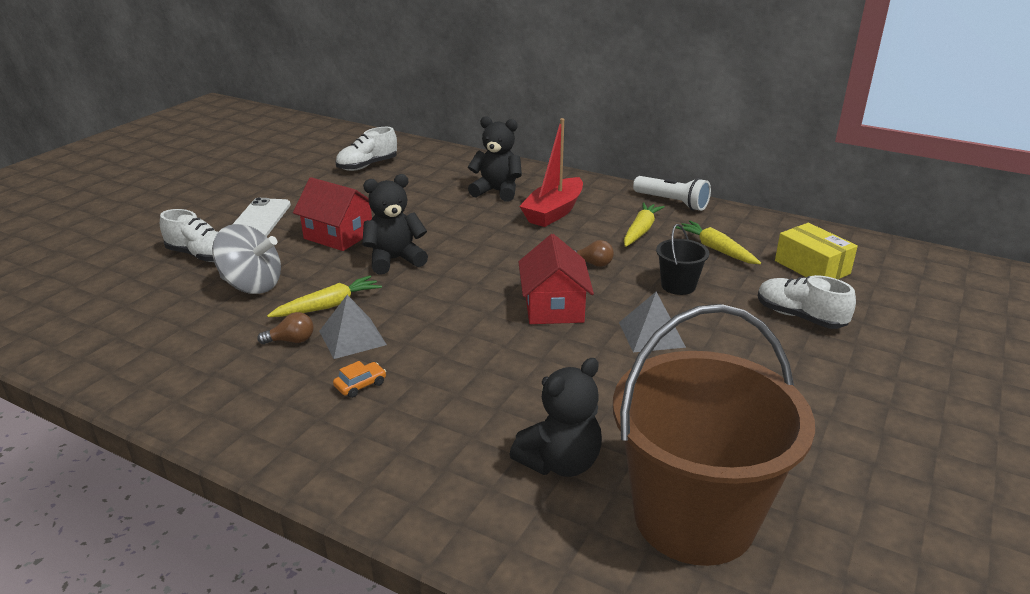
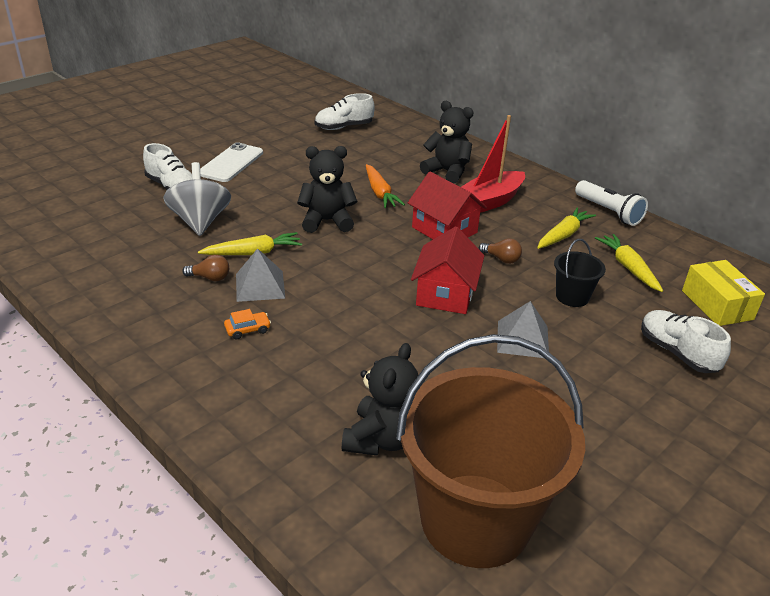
camera: 15 degrees right, 5 degrees up
(252, 285) = (200, 222): grey spinning top -> grey spinning top turned 135 degrees counterclockwise
(338, 235) = (290, 189): red house -> red house (444, 230)
(437, 223) = (380, 193): none -> orange carrot
(560, 462) = (382, 439): black teddy bear -> black teddy bear turned 45 degrees counterclockwise

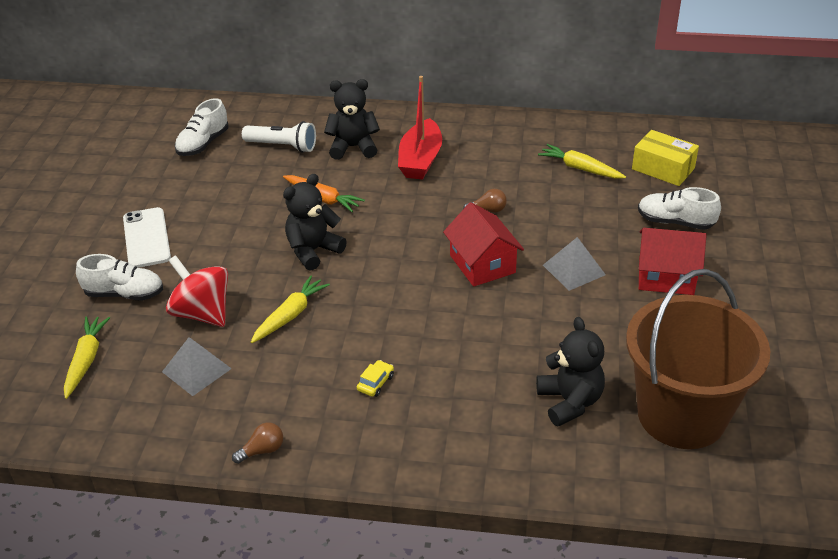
camera: 35 degrees left, 5 degrees up
(200, 222) = (202, 313): grey spinning top -> red spinning top
(210, 278) = (285, 359): brown light bulb -> brown light bulb (262, 450)
(248, 330) = (375, 383): orange car -> yellow car
(260, 286) = (335, 341): grey pyramid -> grey pyramid (196, 370)
(444, 230) = (417, 207): red house -> red house (666, 276)
(563, 235) = (508, 163): yellow carrot -> yellow carrot (86, 360)
(572, 297) = (569, 215): black bucket -> none
(609, 212) = (517, 123): white flashlight -> white flashlight (282, 146)

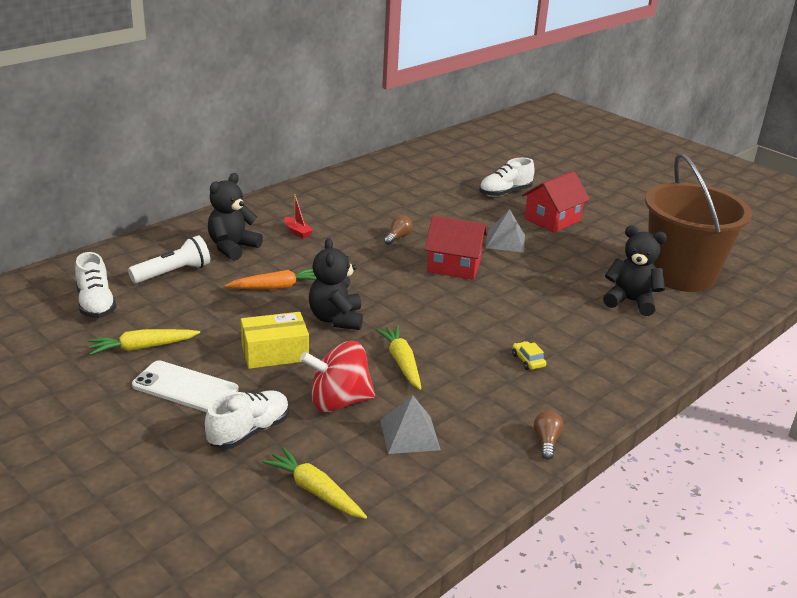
camera: 55 degrees left, 10 degrees down
(420, 160) = (297, 232): red boat -> red boat, size x0.47
(580, 168) = (404, 191): yellow carrot -> yellow carrot (142, 347)
(663, 168) = (447, 171): yellow box -> yellow box (275, 353)

